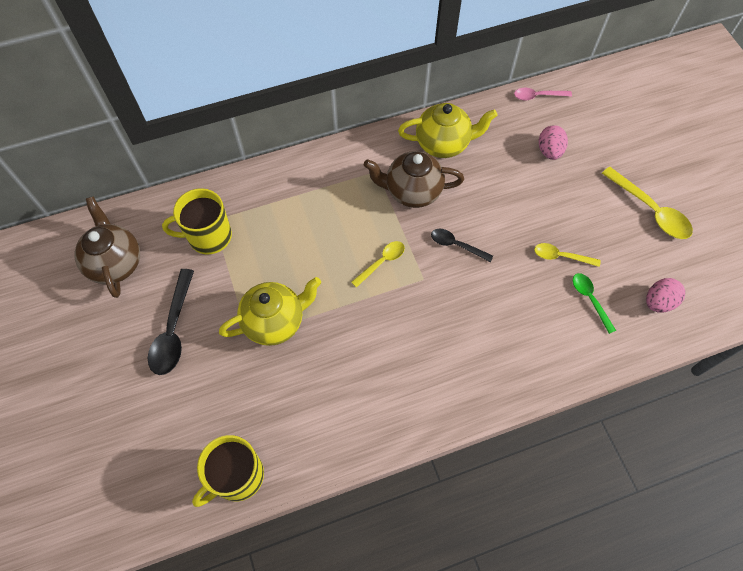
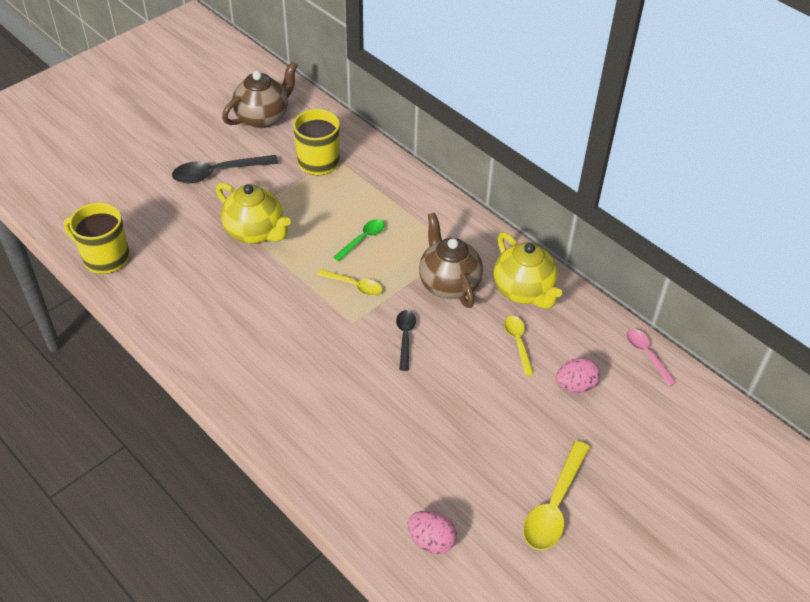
camera: 65 degrees right, 15 degrees down
(561, 256) = (441, 431): yellow spoon -> yellow spoon (518, 342)
(590, 299) = (400, 472): green spoon -> green spoon (363, 239)

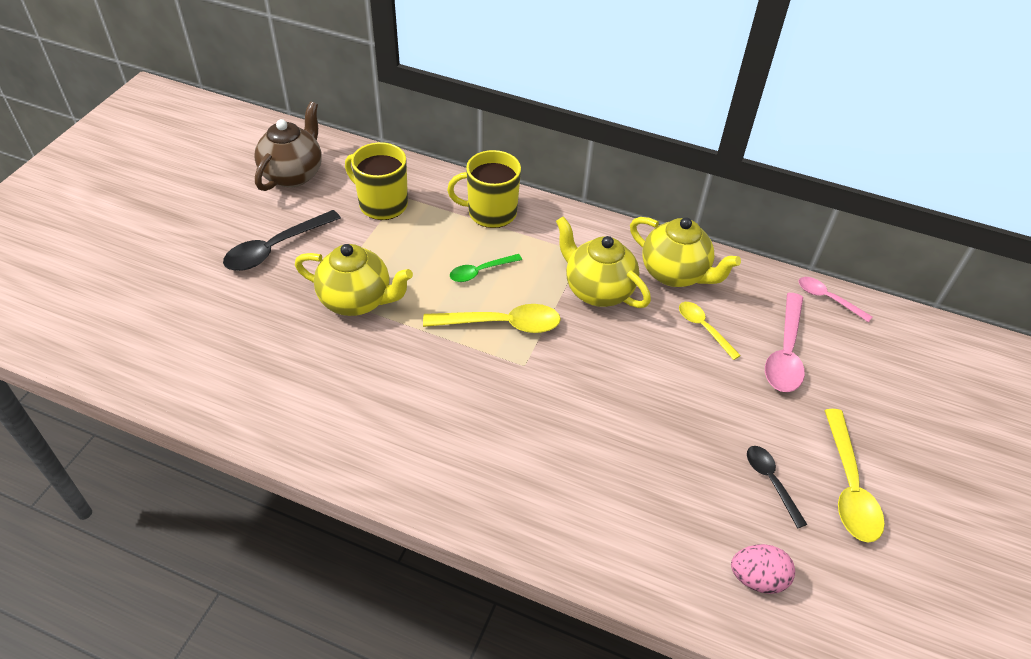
camera: 25 degrees left, 0 degrees up
(105, 257) = (189, 387): yellow mug -> yellow mug (491, 212)
(354, 285) = (501, 324): yellow spoon -> yellow spoon, size x1.66
(363, 239) = (480, 271): green spoon -> green spoon turned 135 degrees counterclockwise
(405, 337) = (589, 362): black spoon -> black spoon (771, 482)
(448, 284) = (597, 290): brown teapot -> yellow teapot
(575, 385) = (785, 353): pink egg -> pink spoon

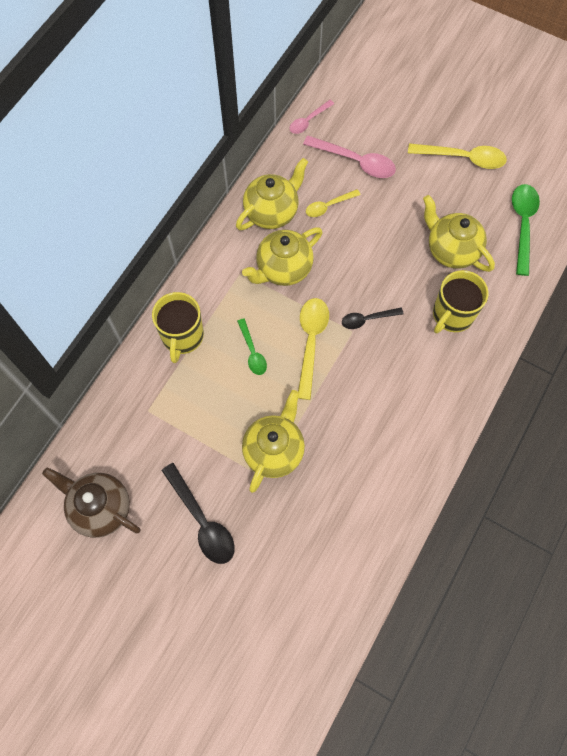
camera: 80 degrees left, 20 degrees up
(382, 204) = (157, 426): yellow mug -> yellow mug (452, 315)
(679, 475) = (451, 250): none -> yellow teapot
(757, 578) = (522, 225): pink egg -> green spoon
(771, 482) = (458, 199): black spoon -> black spoon (367, 319)

